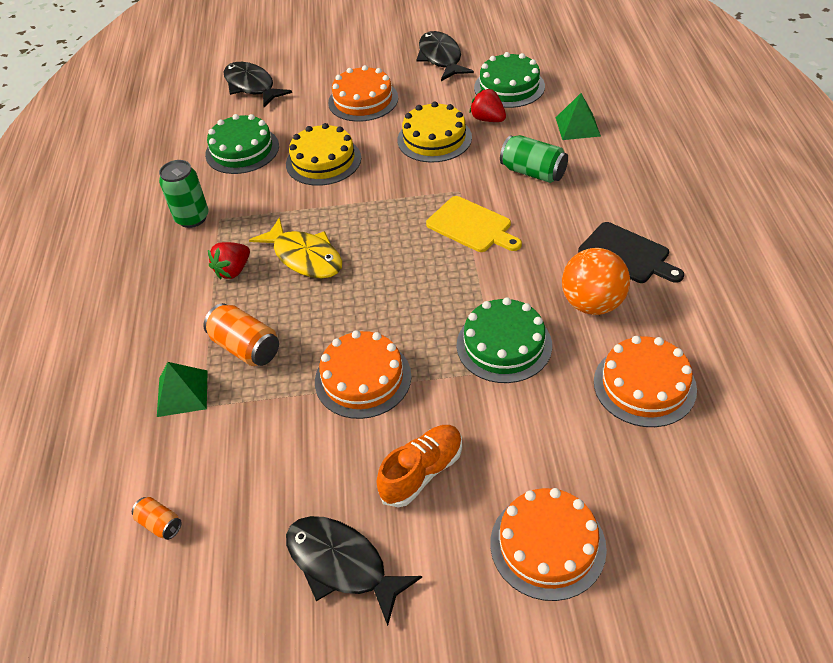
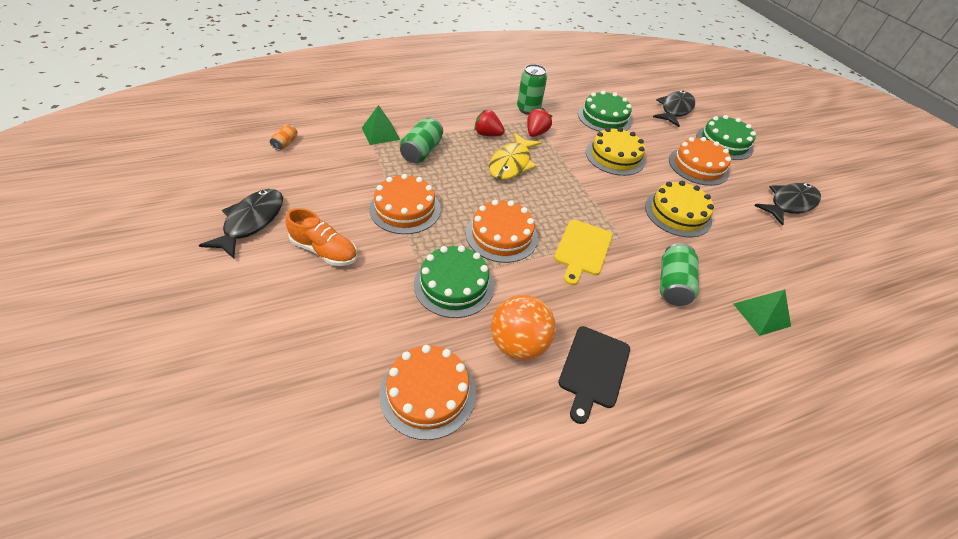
camera: 65 degrees right, 0 degrees up
(246, 347) = (422, 151): orange can -> green can
(488, 119) = (726, 245): red strawberry -> red strawberry (536, 133)
(509, 87) = (784, 255): green cake -> green cake (724, 142)
(547, 545) = (259, 331): orange cake -> orange cake (501, 235)

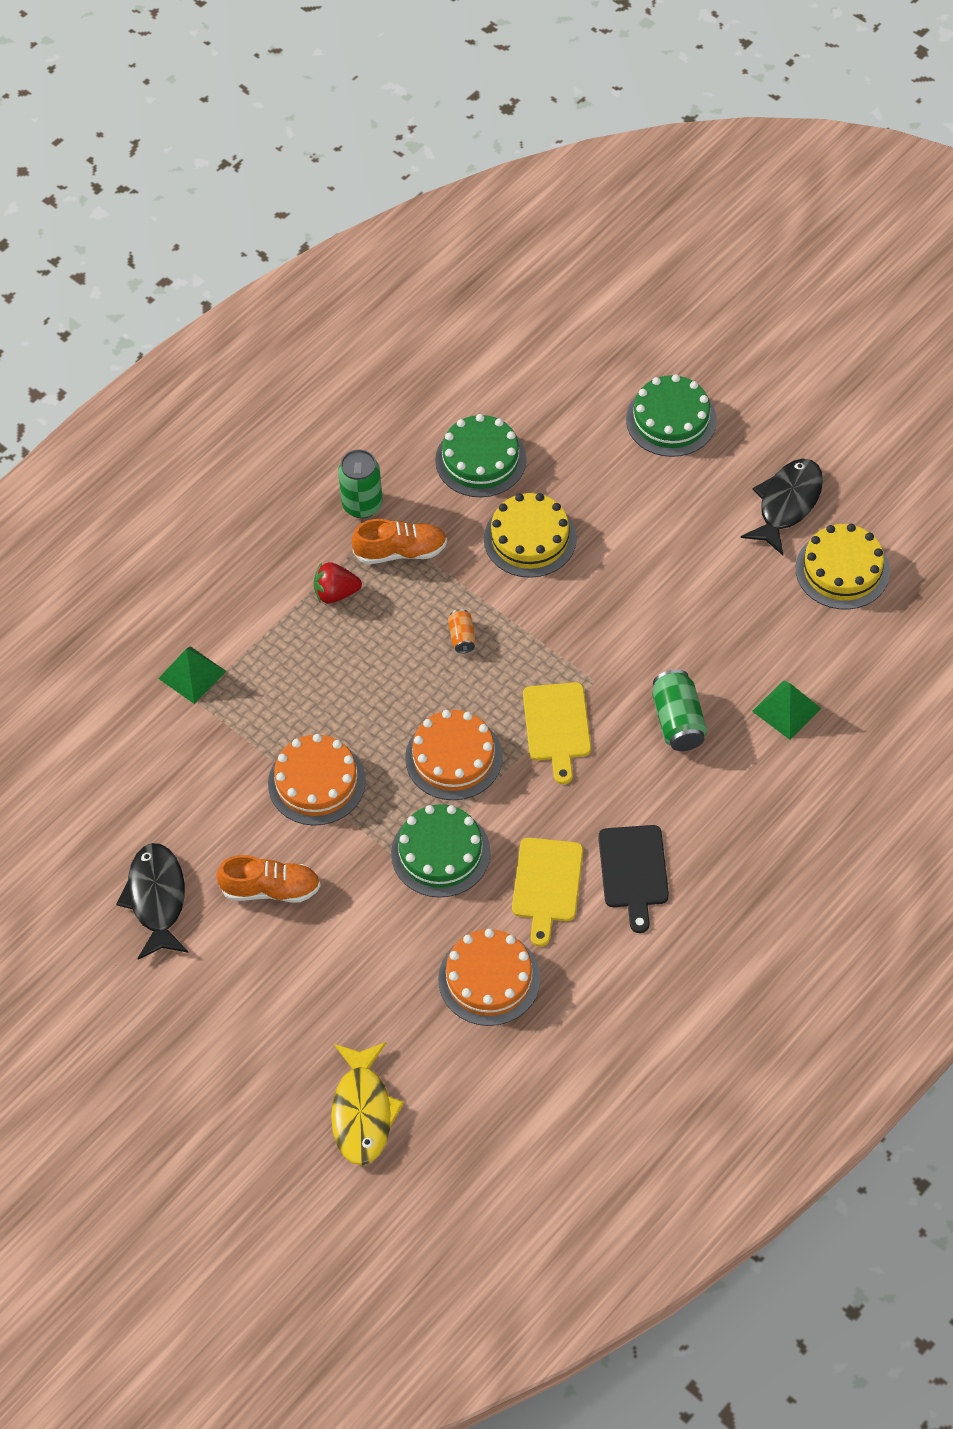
camera: 20 degrees left, 10 degrees up
(285, 143) = (85, 764): orange can -> orange can (462, 637)
(422, 151) = (270, 677): green can -> none
(511, 163) = (400, 631): yellow fish -> yellow fish (363, 1111)
(518, 344) = (546, 884): orange ball -> yellow cutting board
(536, 133) = (400, 551): red strawberry -> orange shoe
(675, 110) = (576, 379): black fish -> none
(678, 213) = (649, 602): yellow cake -> yellow cake (842, 570)
(698, 166) = (649, 494): orange cake -> none

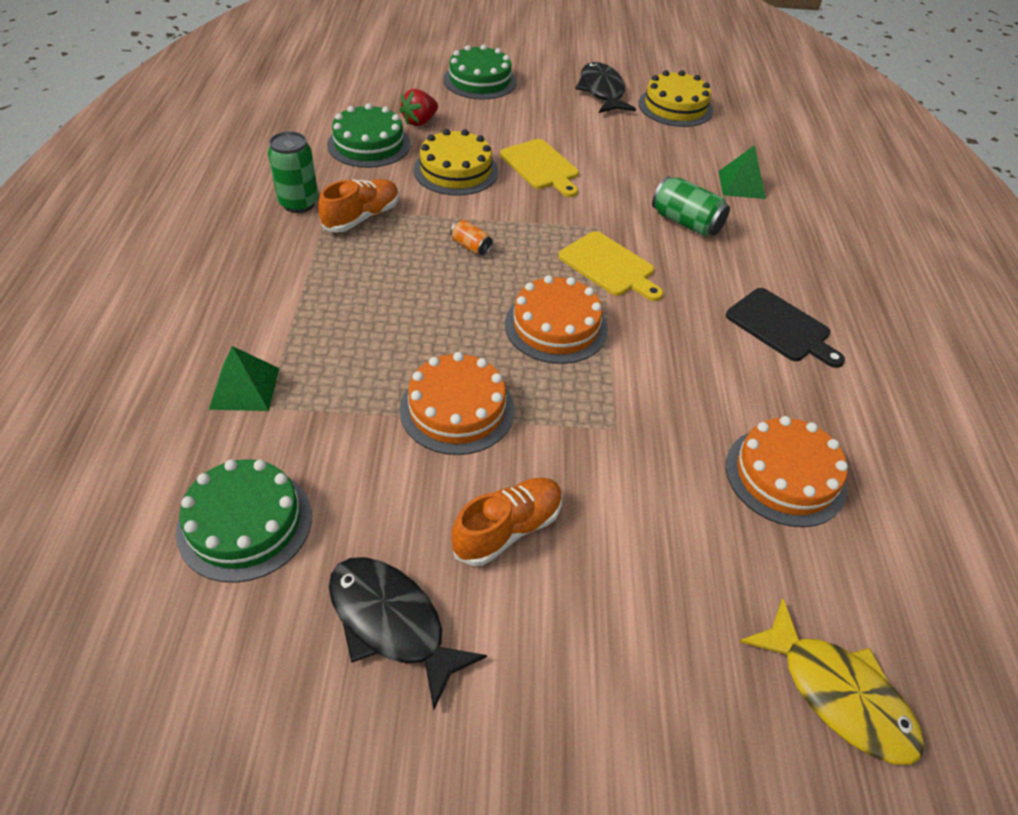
camera: 45 degrees left, 10 degrees down
(336, 593) = (332, 266): red strawberry -> red strawberry (419, 122)
(440, 853) = (626, 401): green cake -> green cake (245, 523)
(546, 884) = (735, 373): yellow cutting board -> yellow cutting board (541, 166)

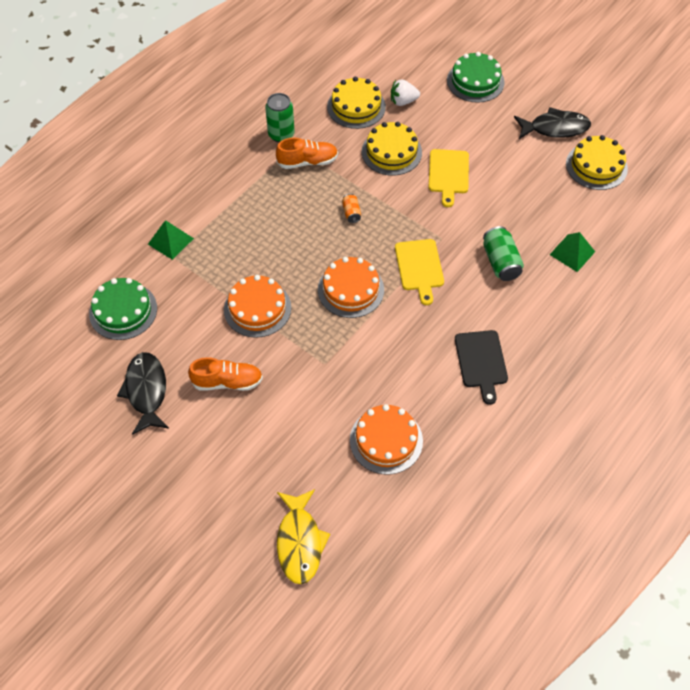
camera: 40 degrees right, 10 degrees up
(369, 144) = (356, 107): green cake -> yellow cake
(419, 122) = (403, 101): red strawberry -> white strawberry
(602, 91) = (555, 128): black fish -> black fish turned 60 degrees clockwise

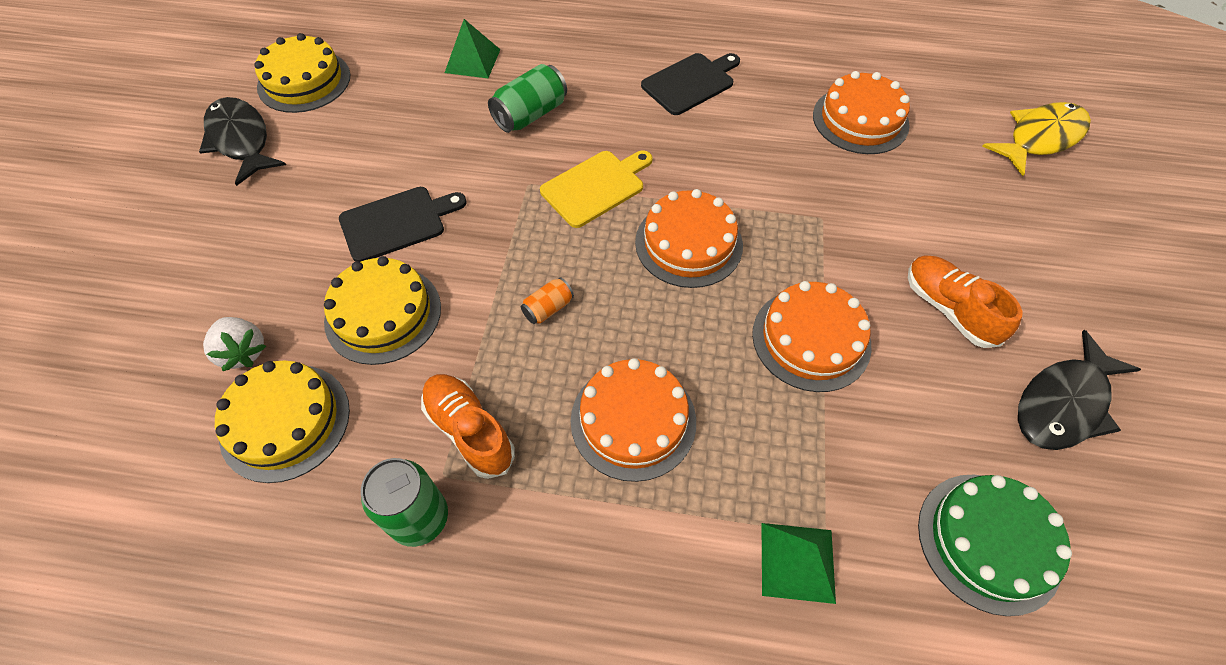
camera: 120 degrees left, 0 degrees up
(270, 218) = (633, 420): none -> orange cake
(448, 174) = (397, 223): yellow cutting board -> black cutting board
(475, 81) = (154, 269): green cake -> none

